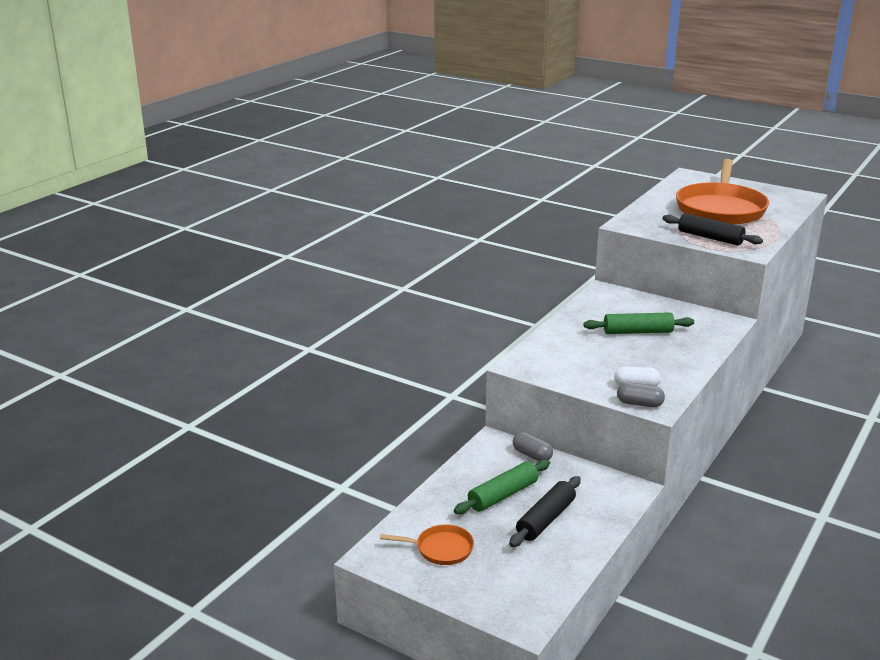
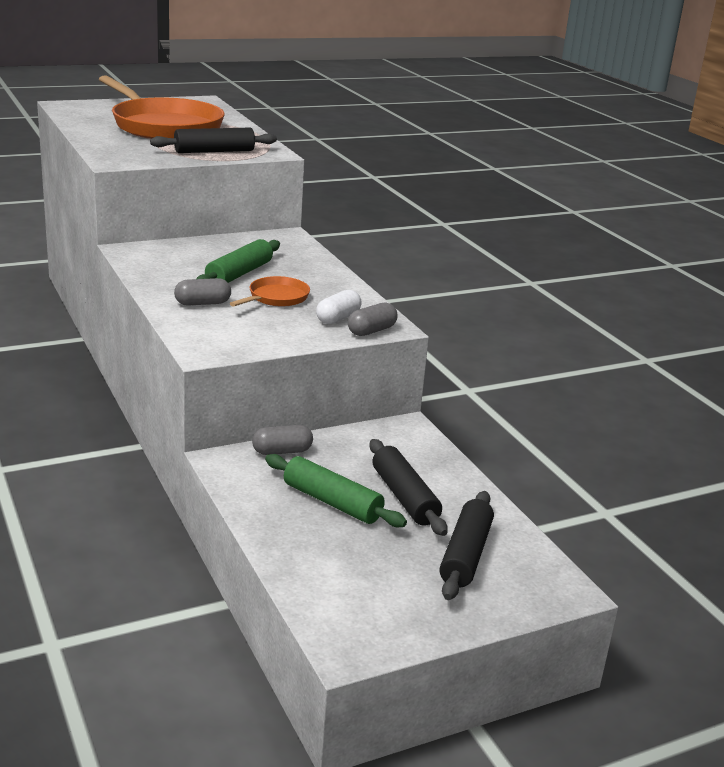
camera: 60 degrees left, 0 degrees up
(441, 549) = (385, 588): orange pan -> orange pan (276, 298)
(503, 495) = (332, 502): green rolling pin -> green rolling pin turned 45 degrees counterclockwise
(513, 567) = (465, 555): none -> black rolling pin
(576, 339) = (202, 303): none -> grey capsule

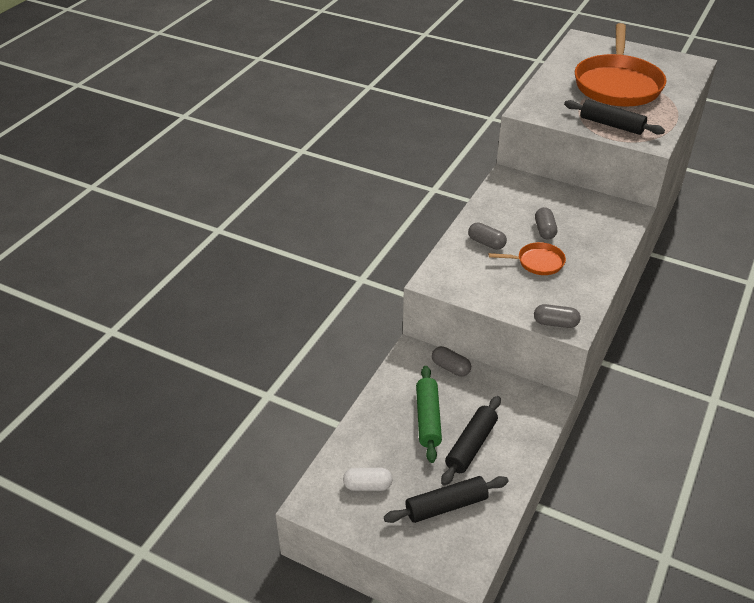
camera: 55 degrees right, 15 degrees up
(239, 274) = (544, 230): green rolling pin -> grey capsule
(338, 318) = (550, 301): white capsule -> white capsule (367, 485)

